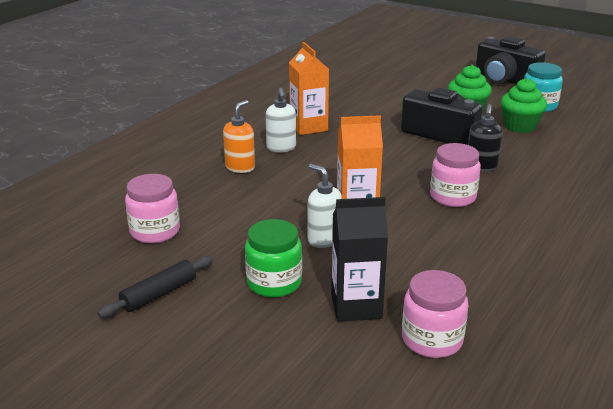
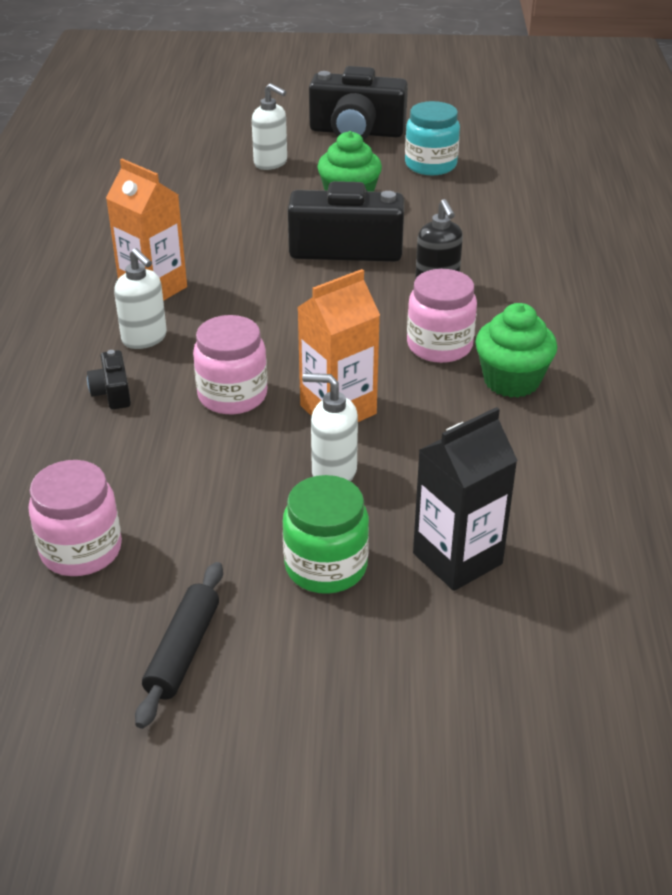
camera: 30 degrees left, 10 degrees up
(240, 167) = (112, 392): orange soap dispenser -> black camera
(432, 340) = (580, 569): pink jar -> pink jar (232, 395)
(435, 84) = (271, 163): none -> white soap dispenser
(520, 126) = (433, 205): green cupcake -> green cupcake (511, 381)

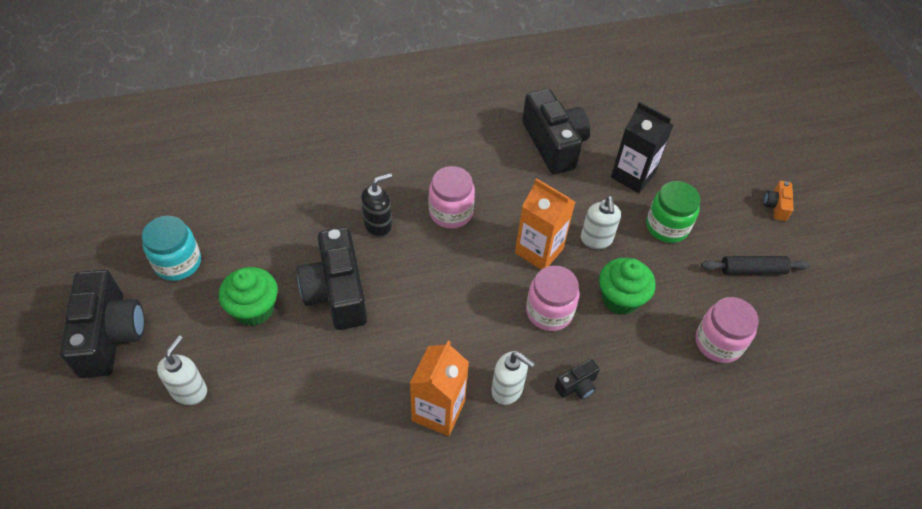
camera: 110 degrees left, 15 degrees up
(145, 339) = (507, 390): white soap dispenser -> white soap dispenser turned 90 degrees clockwise
(310, 760) = (776, 206): none -> orange camera
(511, 381) = (475, 172): green cupcake -> green cupcake (620, 298)
(557, 478) = (553, 144): none -> black camera

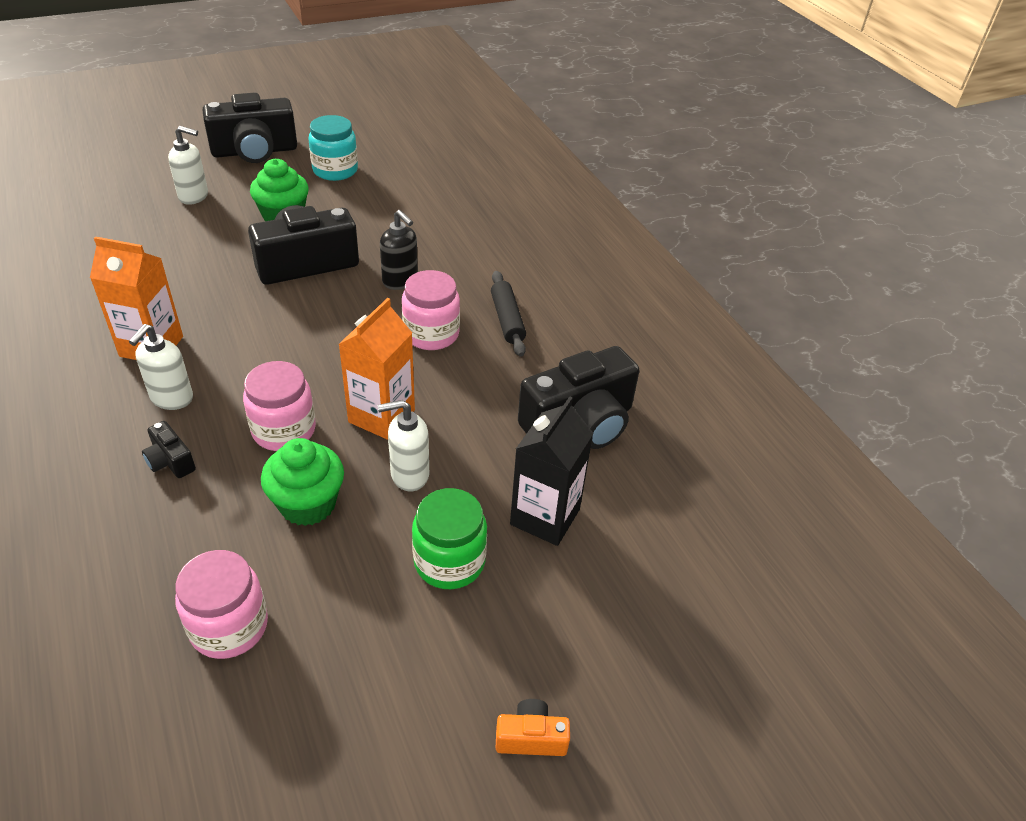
camera: 80 degrees right, 10 degrees down
(752, 270) = (375, 686): black rolling pin -> black rolling pin (507, 320)

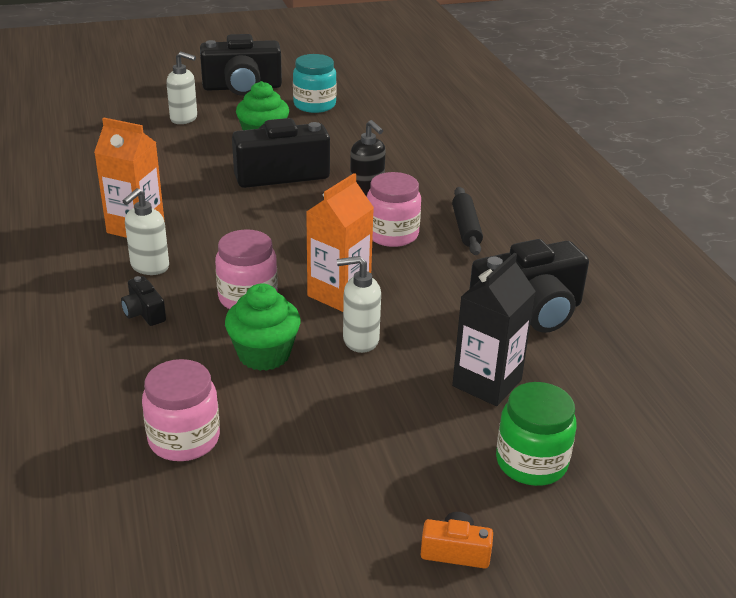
camera: 10 degrees right, 10 degrees down
(449, 561) = (391, 409): green jar -> green jar (531, 462)

